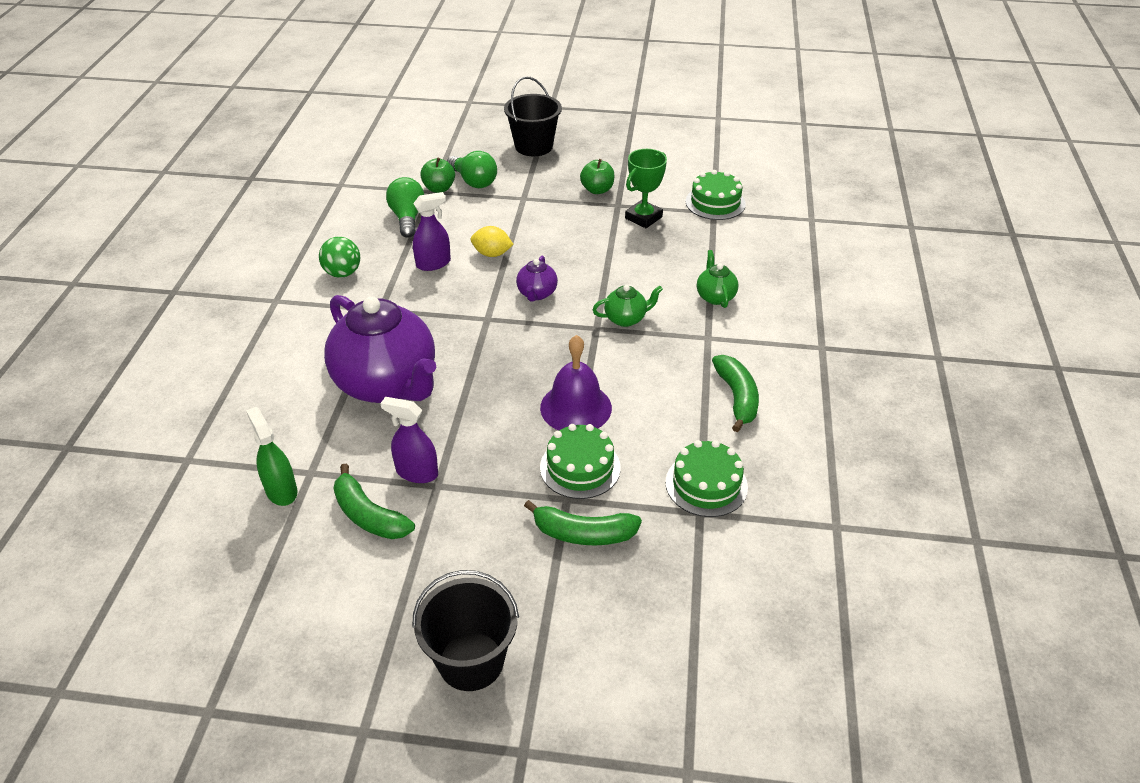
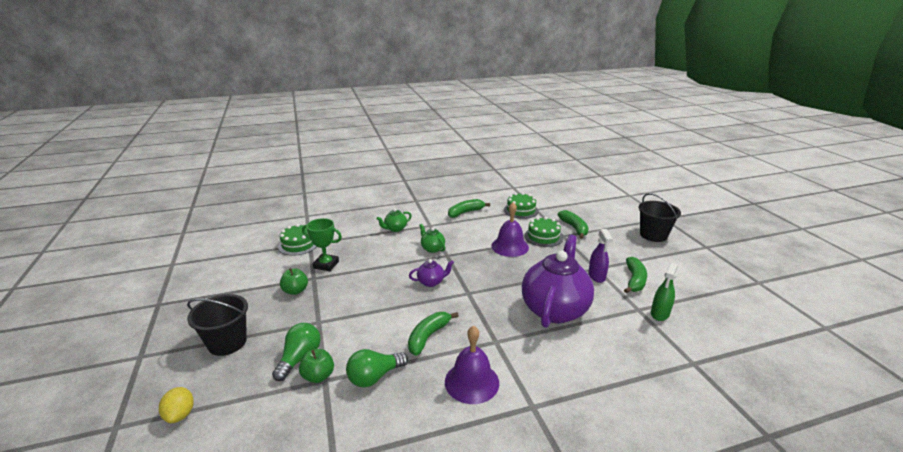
camera: 115 degrees left, 15 degrees down
(342, 273) = (471, 382): green ball -> purple bell
(433, 263) = (428, 336): purple spray bottle -> green banana
(492, 254) = (400, 313): yellow lemon -> yellow lemon (180, 414)

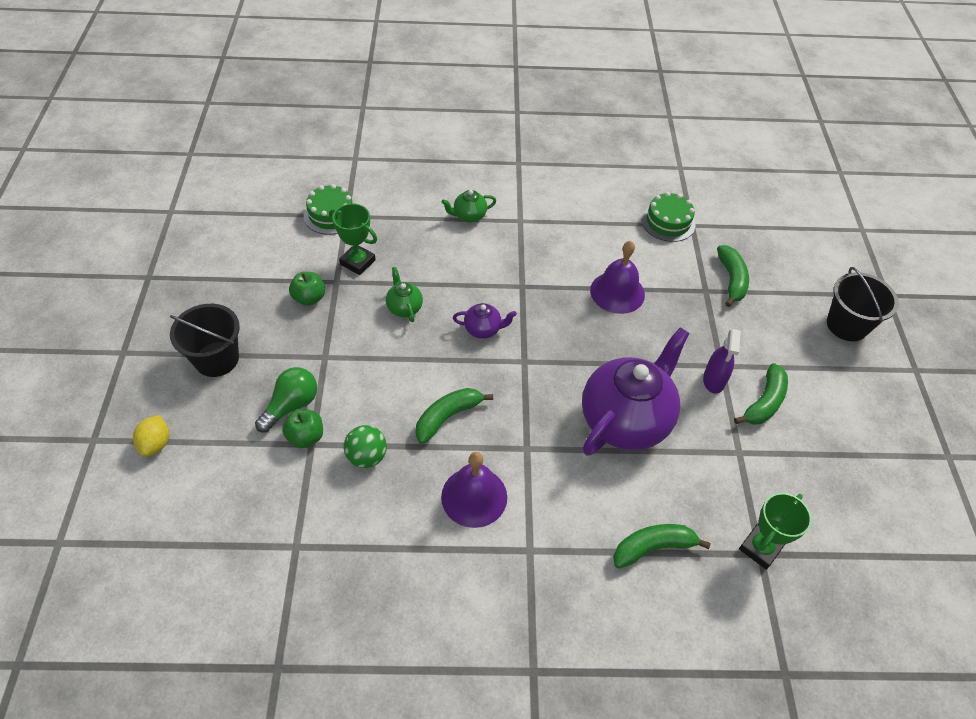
camera: 15 degrees right, 25 degrees up
(374, 377) = (367, 456): green light bulb -> green ball
(432, 248) = (507, 268): green teapot -> green teapot (404, 307)
(465, 212) = (582, 206): green banana -> green banana (653, 547)
(543, 237) = (675, 285): green cake -> none
(660, 314) = (764, 468): green spray bottle -> none
(690, 360) = (760, 548): none -> green trophy

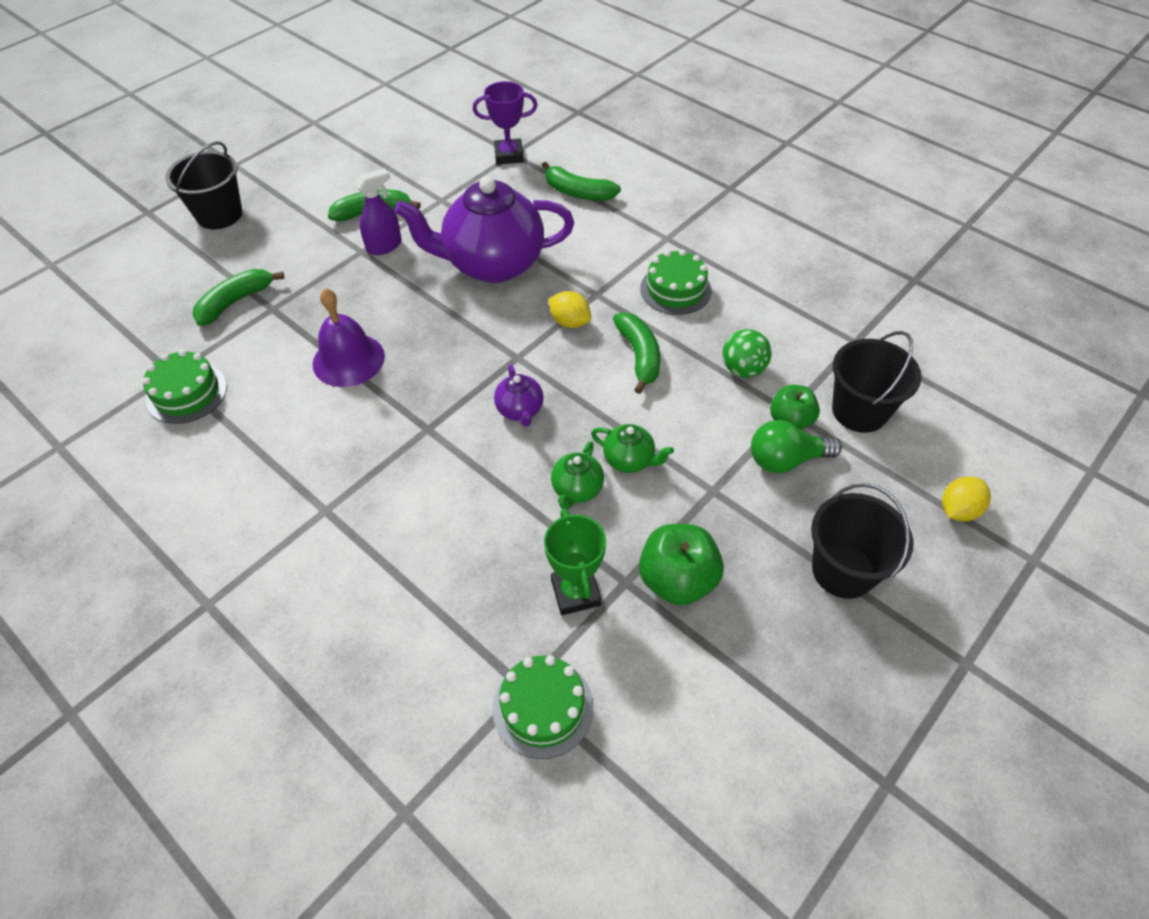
camera: 135 degrees left, 0 degrees up
(260, 478) = (859, 411): none -> black bucket
(309, 298) = (677, 580): green apple -> green apple, size x1.51
(447, 417) = (639, 356): green banana -> green banana turned 105 degrees counterclockwise
(469, 216) = (373, 562): green teapot -> green teapot (629, 460)
(474, 496) = (675, 289): purple bell -> green cake
(483, 329) = (520, 410): purple teapot -> purple teapot turned 150 degrees counterclockwise
(520, 410) = (570, 322): none -> yellow lemon
(760, 548) = (509, 155): green trophy -> purple trophy

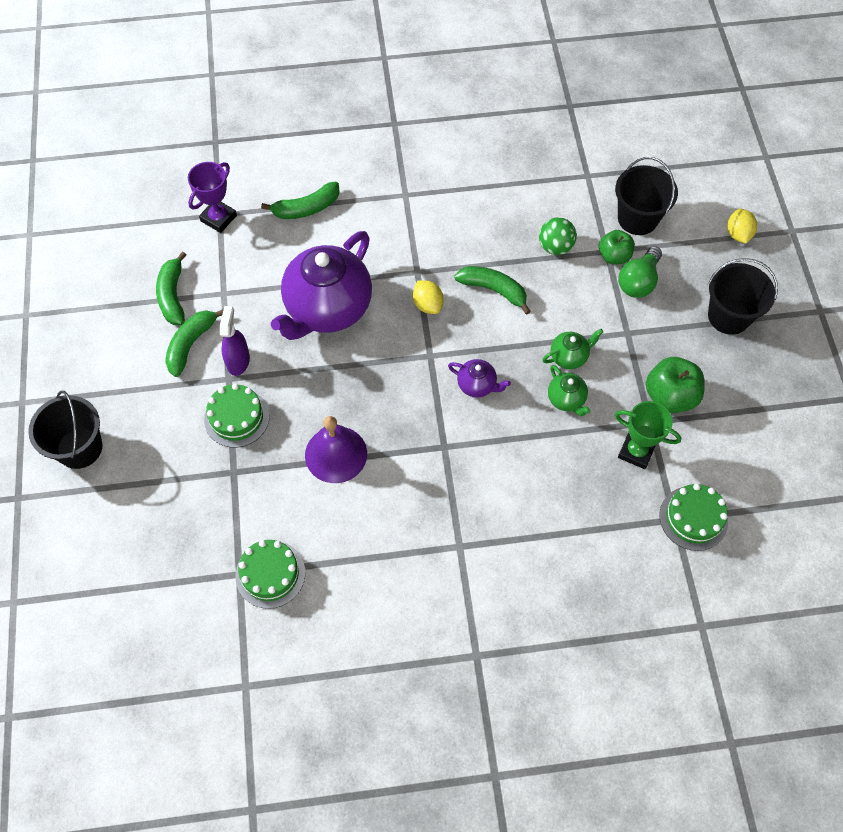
camera: 50 degrees left, 10 degrees up
(235, 302) = (201, 492): green banana -> green banana (173, 296)
(570, 322) = (428, 304): yellow lemon -> yellow lemon turned 75 degrees clockwise
(675, 289) = (456, 227): green cake -> green cake (237, 417)

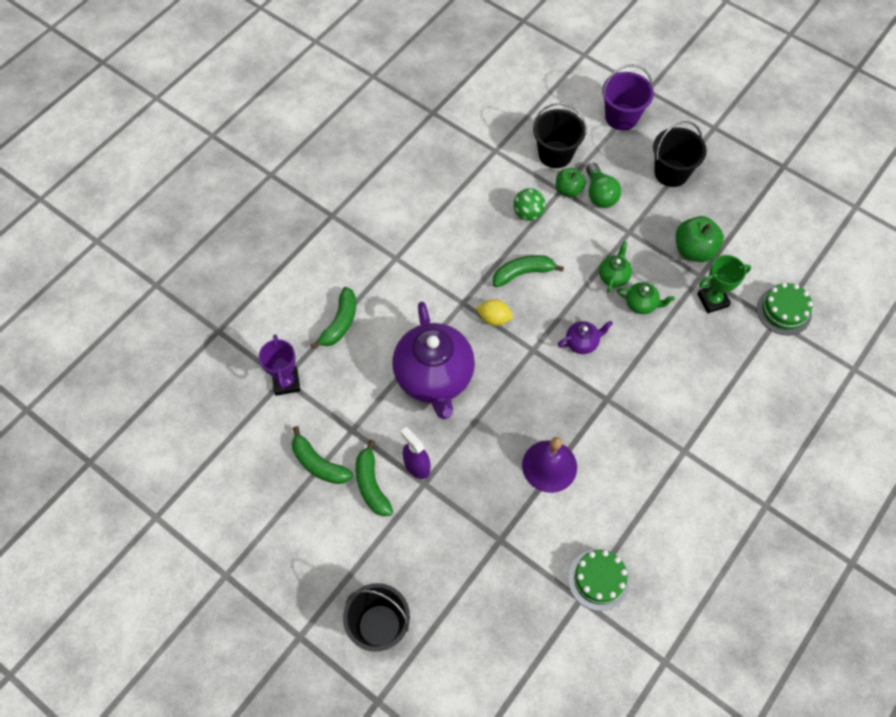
camera: 45 degrees left, 0 degrees up
(237, 417) = (460, 503): green cake -> none
(738, 234) = (621, 117): yellow lemon -> purple bucket

